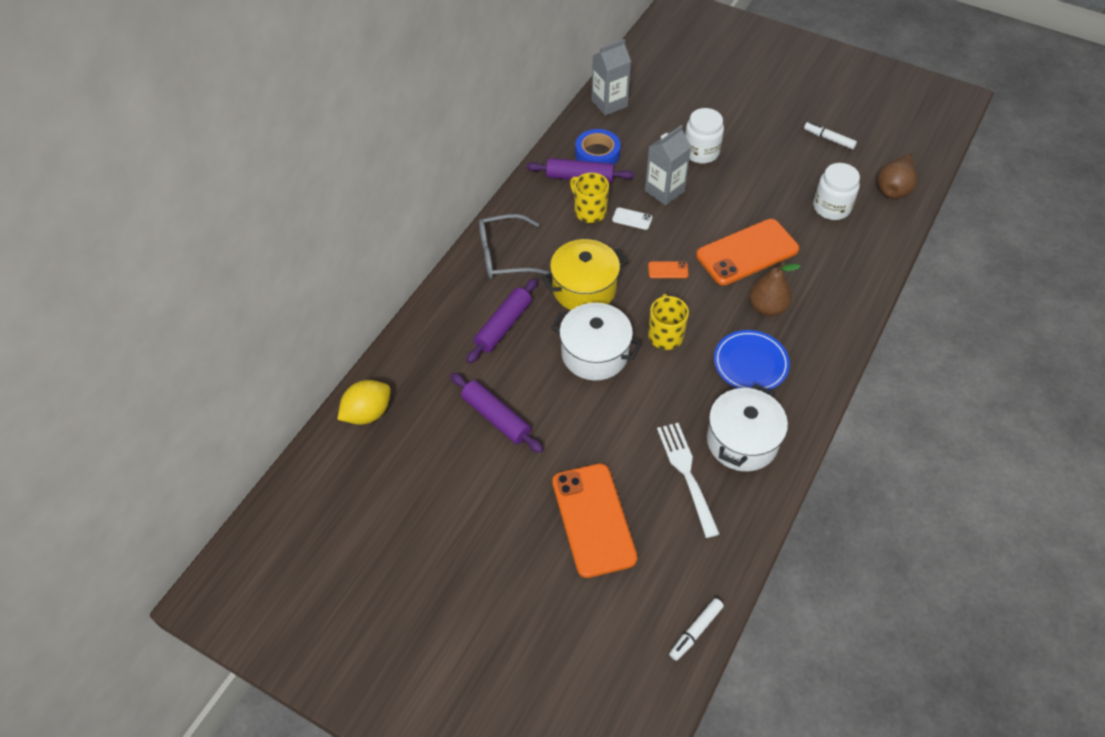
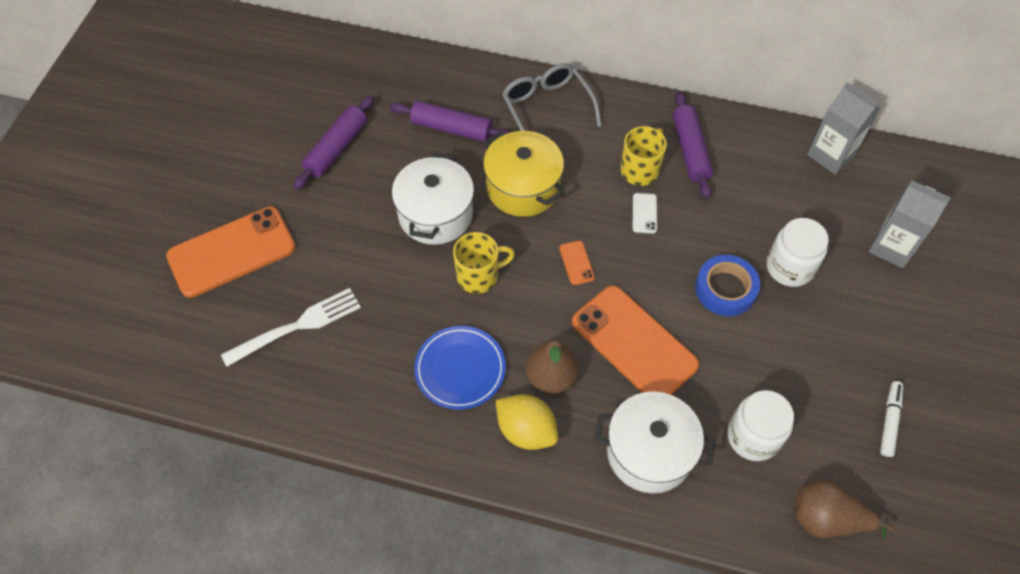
camera: 75 degrees right, 5 degrees up
(367, 413) = (322, 52): yellow lemon -> yellow lemon (526, 430)
(597, 153) = (737, 160): blue tape -> blue tape (725, 289)
(664, 191) = (703, 238): grey carton -> grey carton (891, 247)
(695, 631) = (117, 362): white marker -> none
(742, 441) = (349, 374): white pot -> white pot (649, 452)

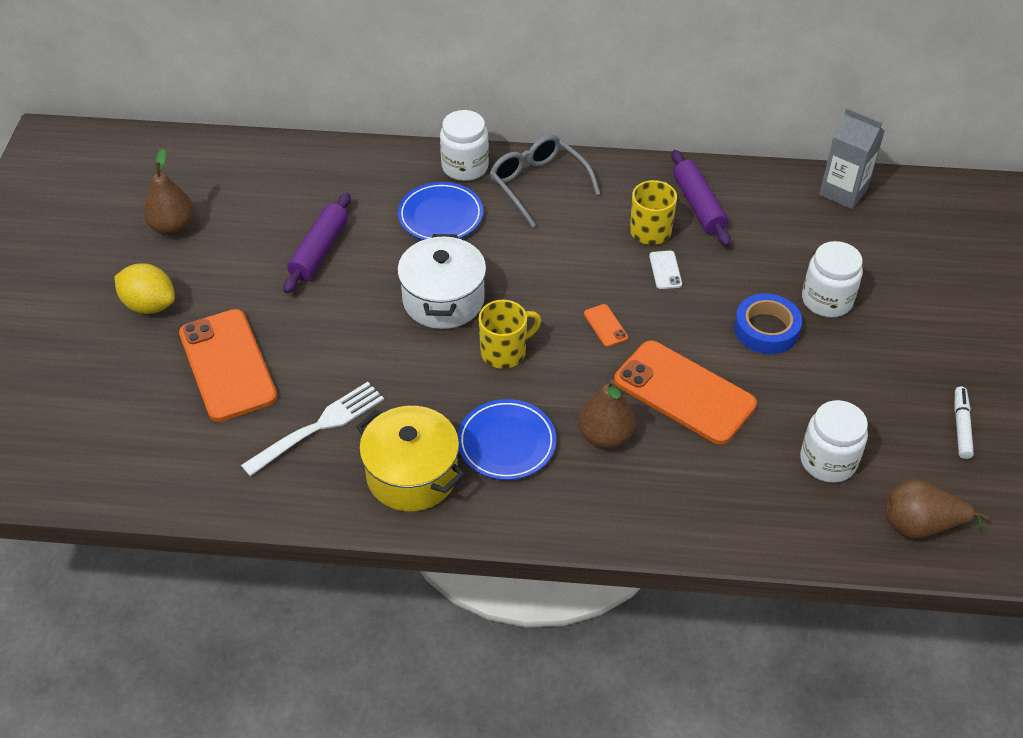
camera: 10 degrees left, 10 degrees down
(215, 106) = (173, 227): none -> brown pear
(231, 252) = (227, 365): orange phone -> orange phone turned 75 degrees counterclockwise
(451, 128) = (440, 216): purple rolling pin -> blue plate
(484, 81) = (465, 167): none -> white jar
(523, 187) = (531, 262): yellow pot -> yellow pot (412, 475)
(526, 430) = (591, 490): yellow lemon -> yellow lemon (149, 305)
(649, 452) = (725, 491): white pot -> none
(891, 247) = (924, 268): grey carton -> none

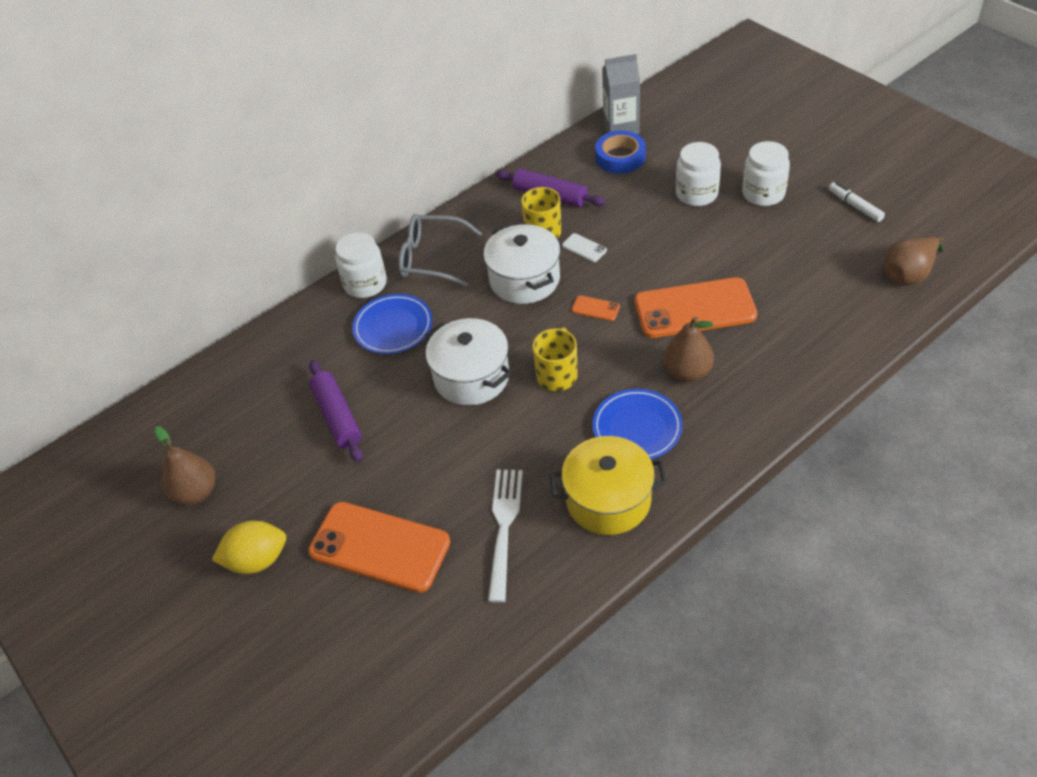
camera: 40 degrees left, 0 degrees up
(583, 258) = (524, 279): none -> white pot
(766, 329) = (688, 236): blue tape -> blue tape (620, 157)
(828, 461) = (820, 280): white jar -> white jar (763, 193)

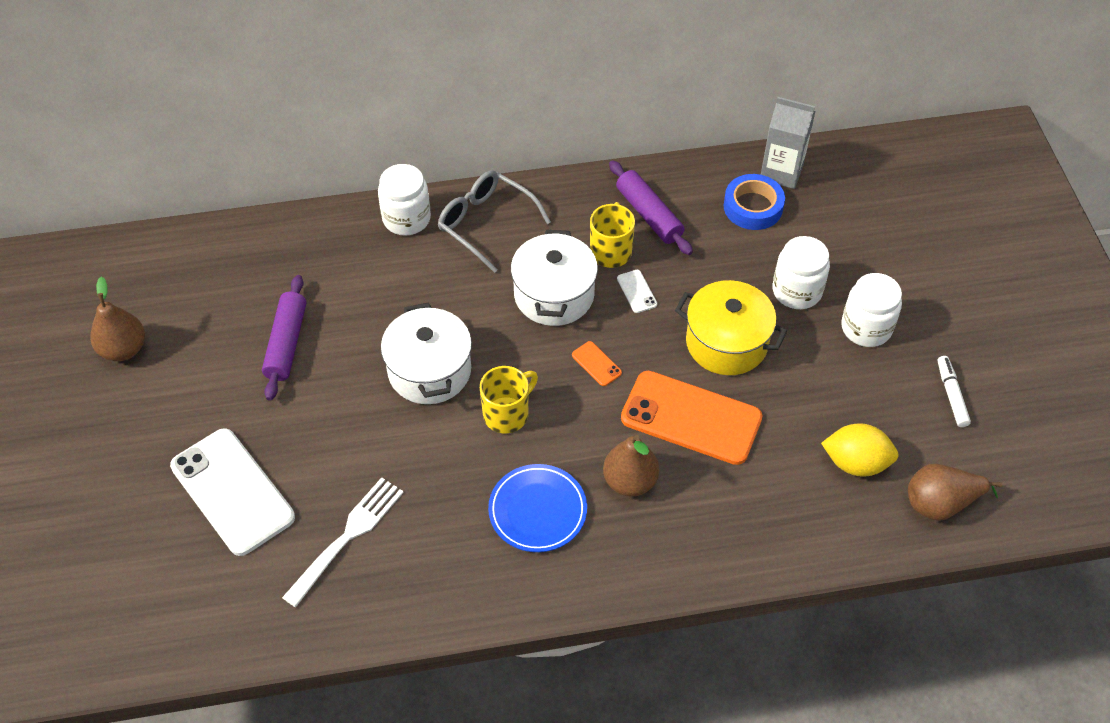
camera: 25 degrees right, 5 degrees up
(257, 560) = (128, 443): yellow lemon -> yellow lemon (855, 463)
(379, 547) = (232, 492): orange phone -> white phone
(393, 327) = (398, 279): blue plate -> none
(608, 500) = (456, 566): yellow pot -> yellow pot (726, 343)

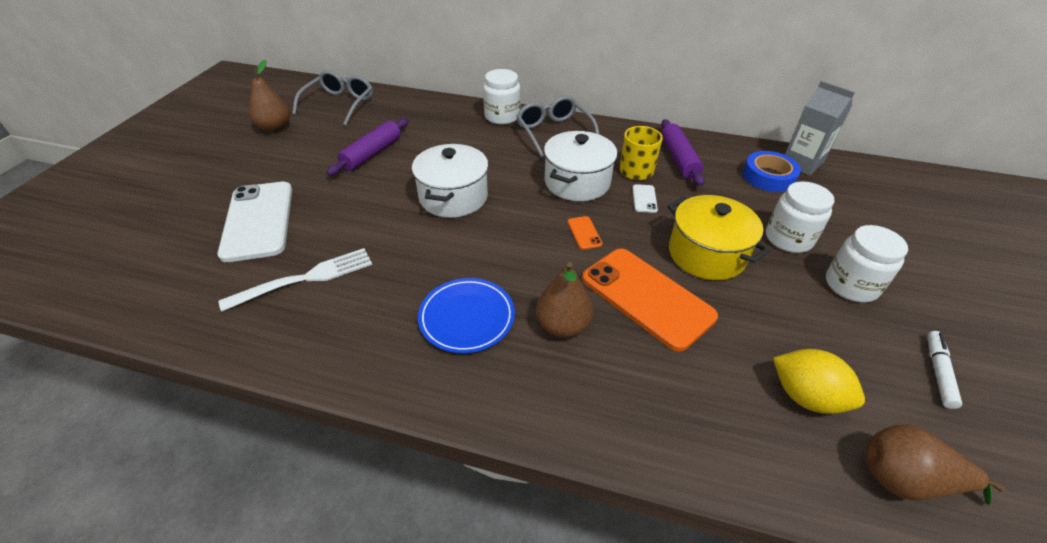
camera: 25 degrees right, 10 degrees down
(175, 275) = (339, 104): none -> grey glasses
(507, 414) = (490, 241): yellow mug -> none

